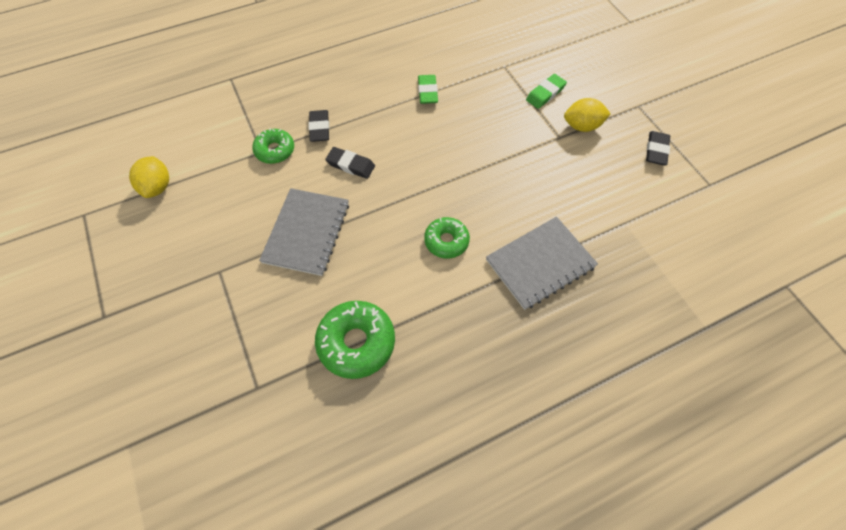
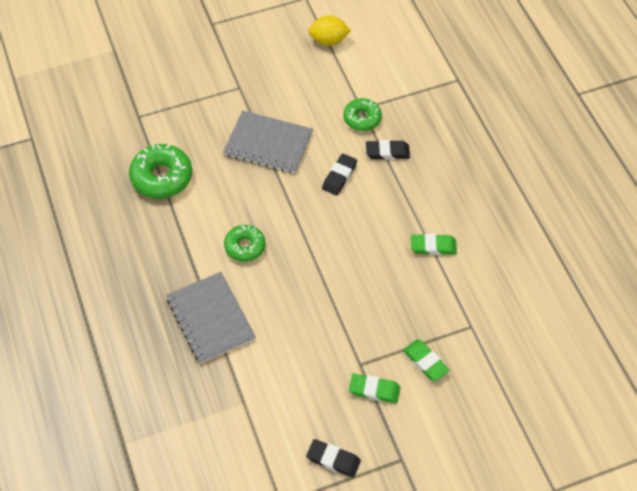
camera: 95 degrees right, 5 degrees down
(582, 126) = (374, 390): yellow lemon -> green eraser

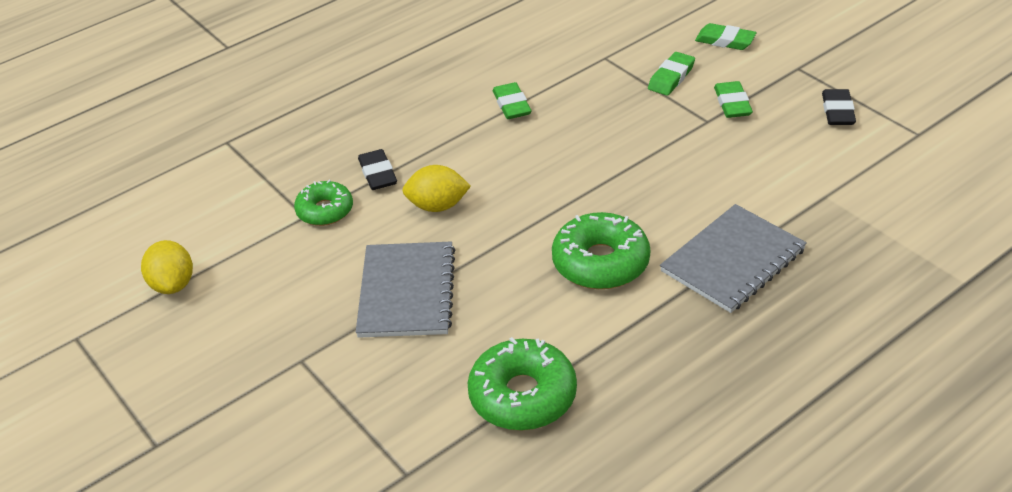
camera: 105 degrees left, 15 degrees down
(245, 246) = (600, 262): green donut -> green donut, size x1.57
(339, 176) = (438, 206): black eraser -> yellow lemon
(462, 422) = (725, 40): none -> green eraser

